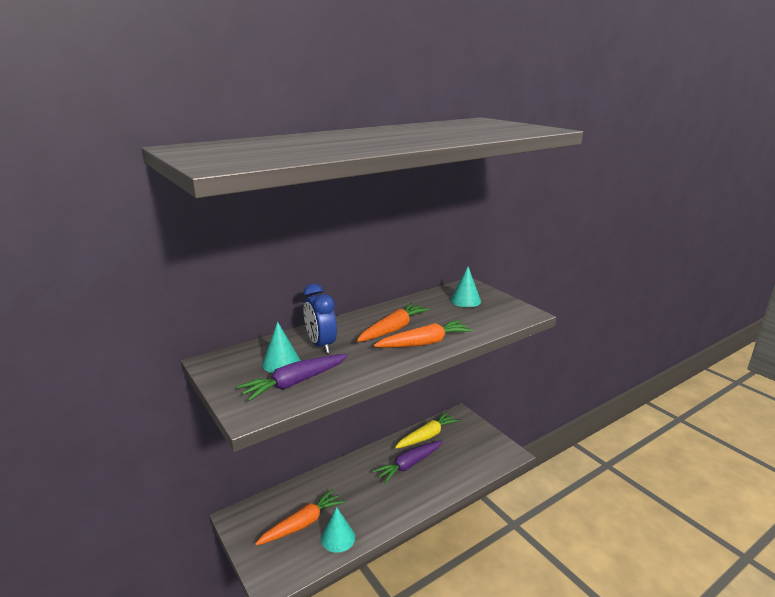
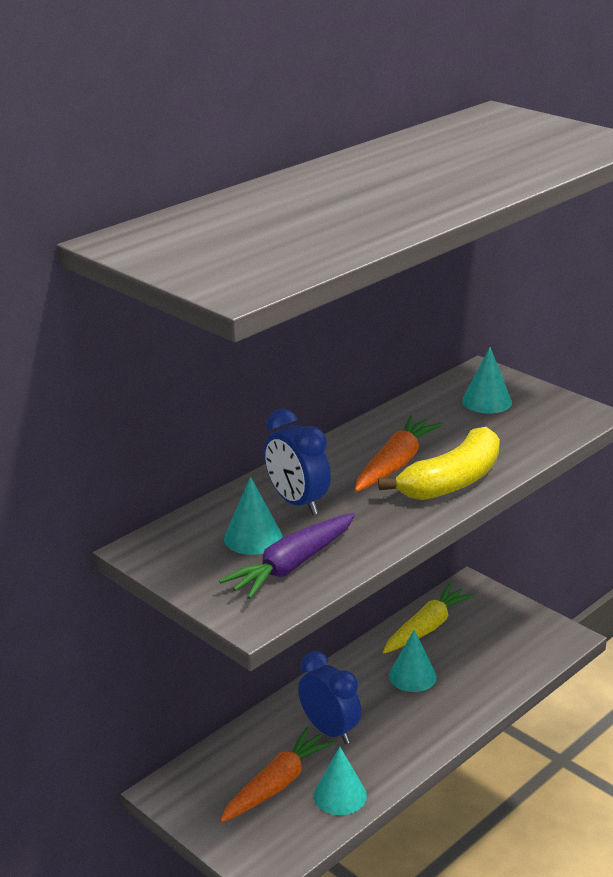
camera: 10 degrees left, 5 degrees up
(347, 493) = (329, 730): none -> blue clock
(409, 465) = (412, 676): purple carrot -> turquoise cone
(424, 343) = (452, 481): orange carrot -> yellow banana

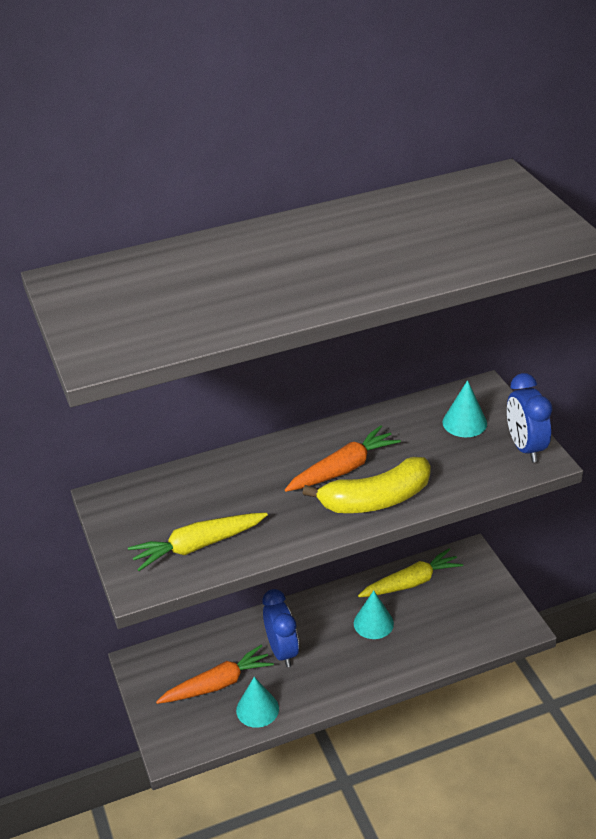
camera: 25 degrees right, 10 degrees up
(253, 538) = (187, 510): turquoise cone -> none
(292, 565) = (198, 546): purple carrot -> yellow carrot
(297, 502) = (242, 486): blue clock -> blue clock (525, 447)

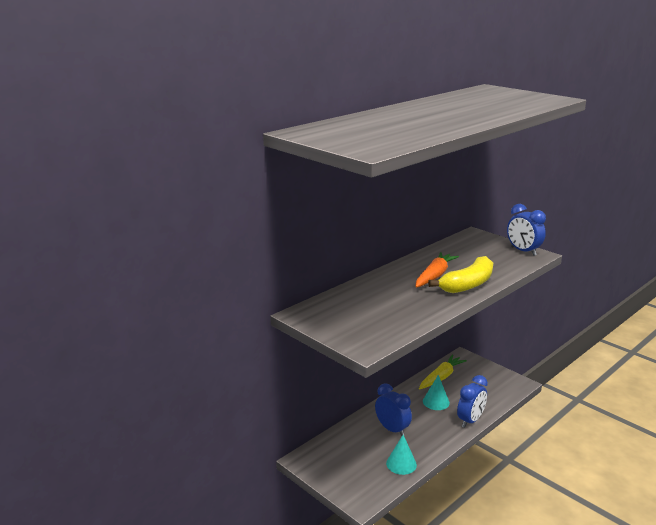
camera: 25 degrees left, 15 degrees down
(198, 546) = (384, 323): yellow carrot -> none
(217, 684) = (364, 457): orange carrot -> none
(399, 669) = (470, 420): none -> blue clock
(464, 422) = (480, 247): turquoise cone -> none

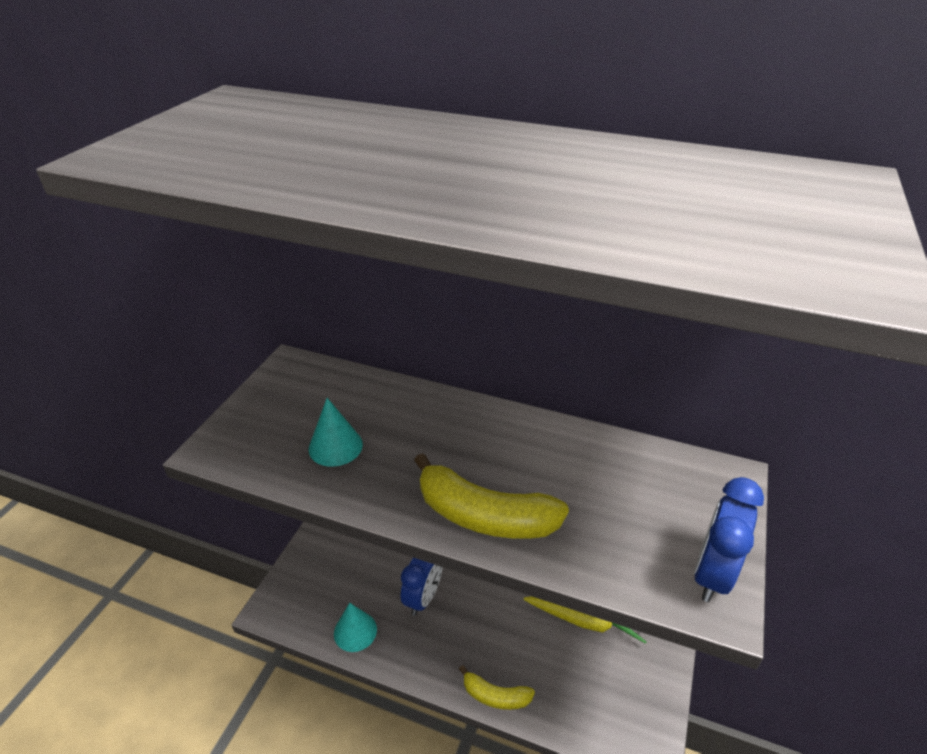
camera: 65 degrees right, 15 degrees up
(434, 276) = (492, 464): orange carrot -> none
(436, 402) = (517, 633): turquoise cone -> turquoise cone (335, 446)
(470, 420) = (495, 696): blue clock -> yellow banana

